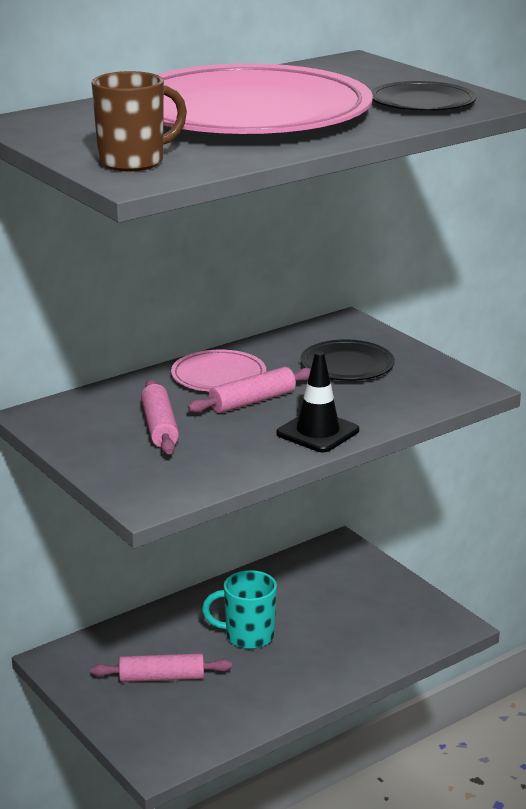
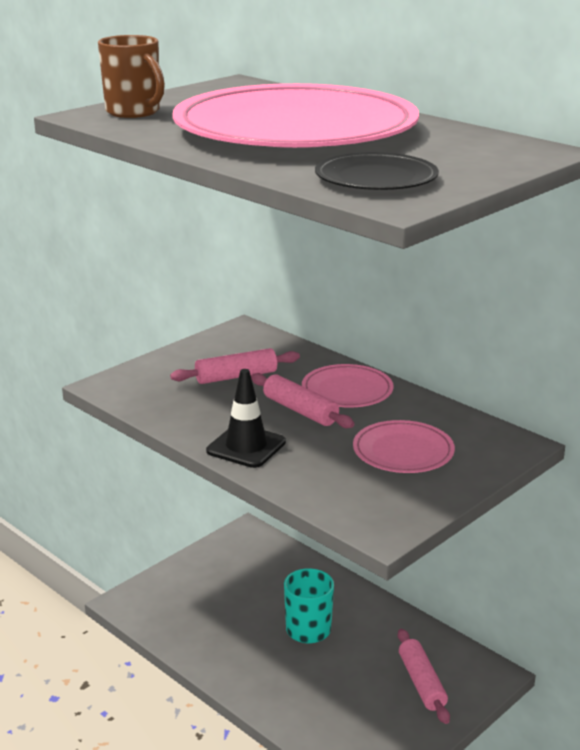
camera: 80 degrees right, 0 degrees up
(162, 677) = (235, 588): pink rolling pin -> pink rolling pin (421, 683)
(347, 365) = (403, 451): black plate -> pink plate

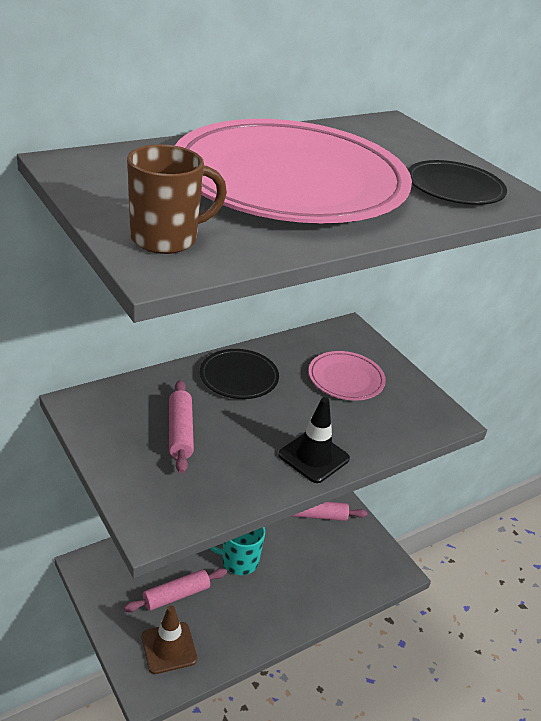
camera: 80 degrees left, 10 degrees up
(174, 604) = (169, 648): none -> brown traffic cone
(300, 410) = (263, 411): pink rolling pin -> pink rolling pin (176, 595)
(347, 390) = (239, 377): pink plate -> black plate

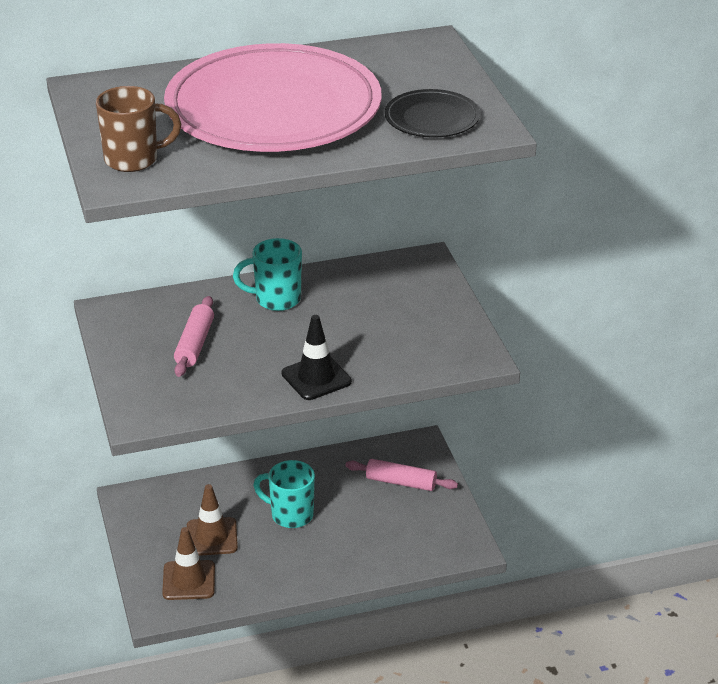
camera: 20 degrees right, 0 degrees up
(176, 595) = (212, 537): pink rolling pin -> brown traffic cone
(239, 377) = (276, 299): black plate -> turquoise mug
(346, 379) = (391, 310): pink plate -> none

